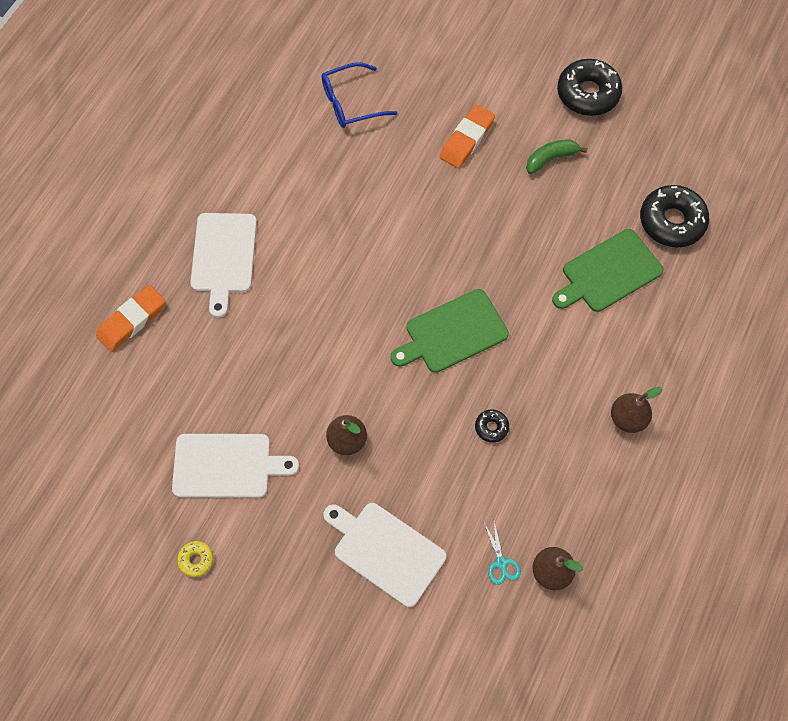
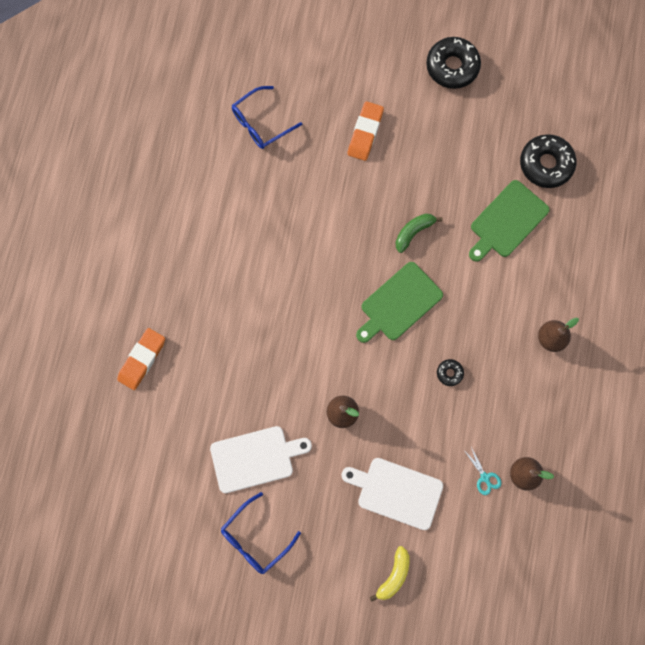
camera: 15 degrees left, 10 degrees up
(196, 560) = (255, 538): yellow donut -> blue glasses
(223, 257) = (198, 286): white cutting board -> none
(352, 652) = (393, 575): none -> yellow banana
(551, 159) = (437, 133): green banana -> green banana (413, 232)

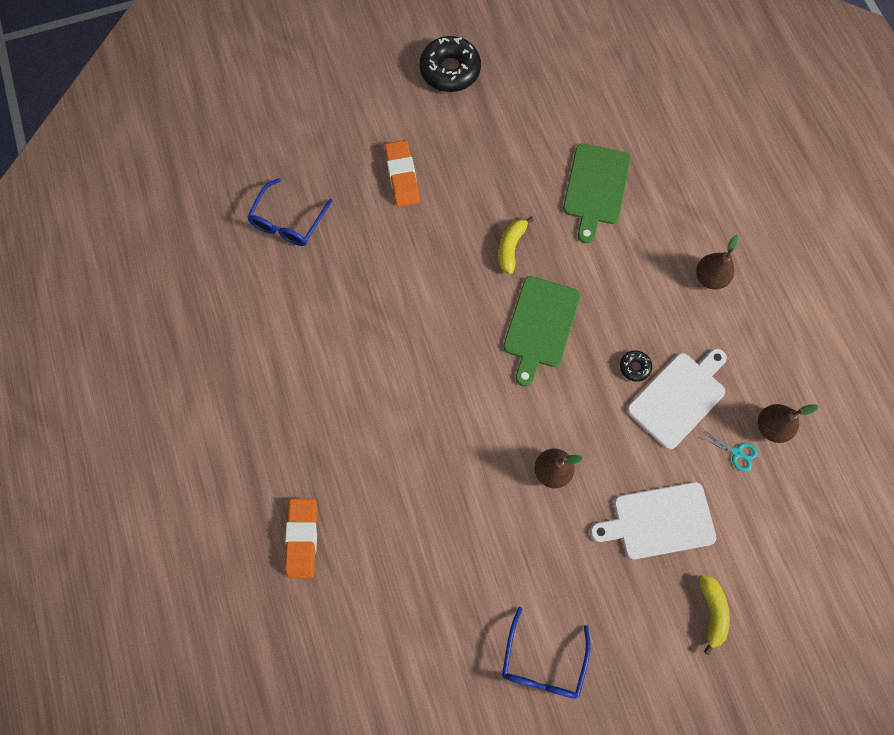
camera: 30 degrees left, 5 degrees down
(256, 458) = (490, 573): white cutting board -> white cutting board (679, 397)
(413, 232) = (511, 247): green banana -> yellow banana
(545, 164) = (598, 115): black donut -> none

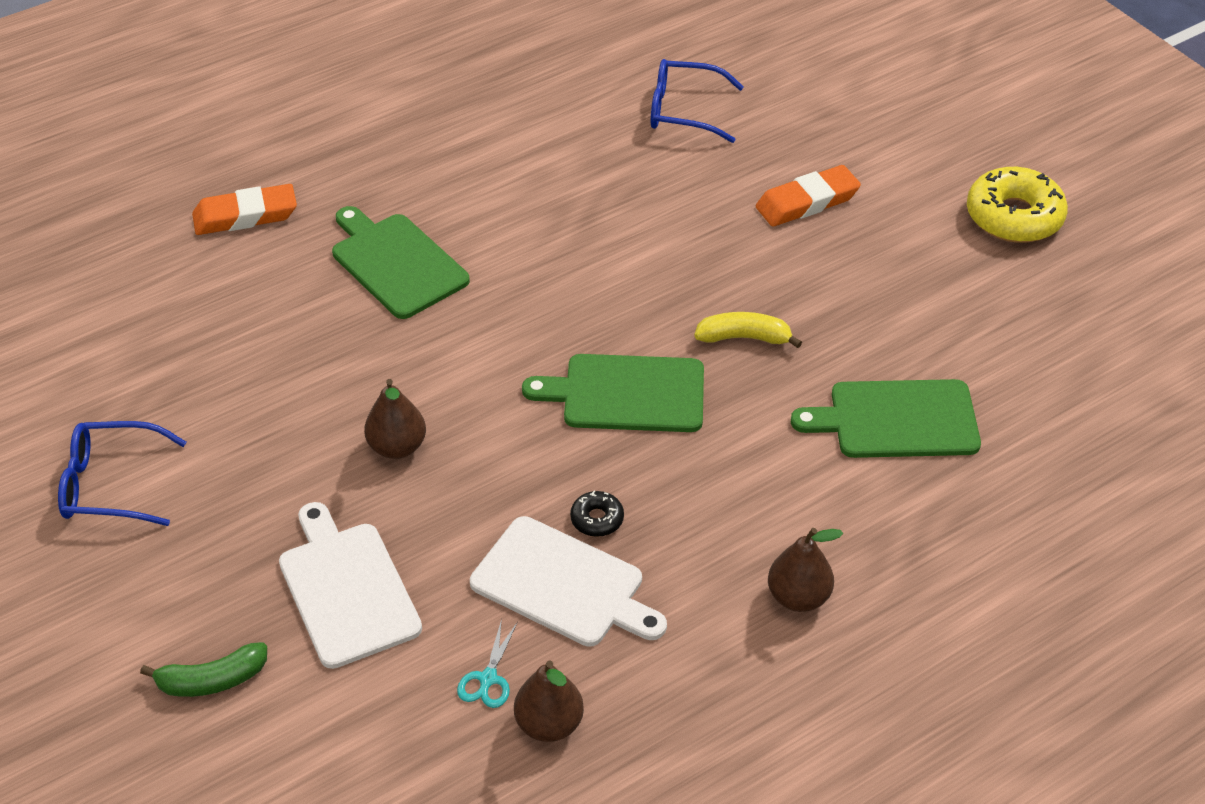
camera: 75 degrees right, 25 degrees down
(383, 441) = (396, 263): none -> green cutting board
(450, 70) = (1014, 217): black donut -> yellow donut
(711, 612) = (212, 680): yellow banana -> green banana

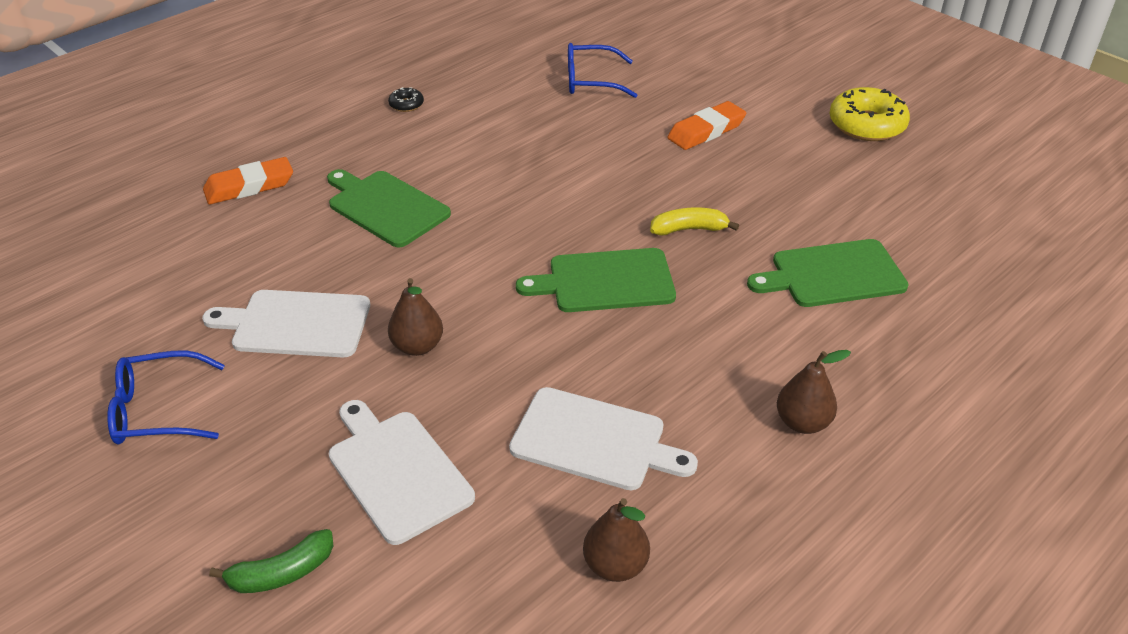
camera: 10 degrees left, 5 degrees down
(270, 401) = (296, 323): none -> white cutting board
(488, 679) = (547, 532): turquoise scissors -> none
(597, 519) = (608, 382): black donut -> black donut (406, 104)

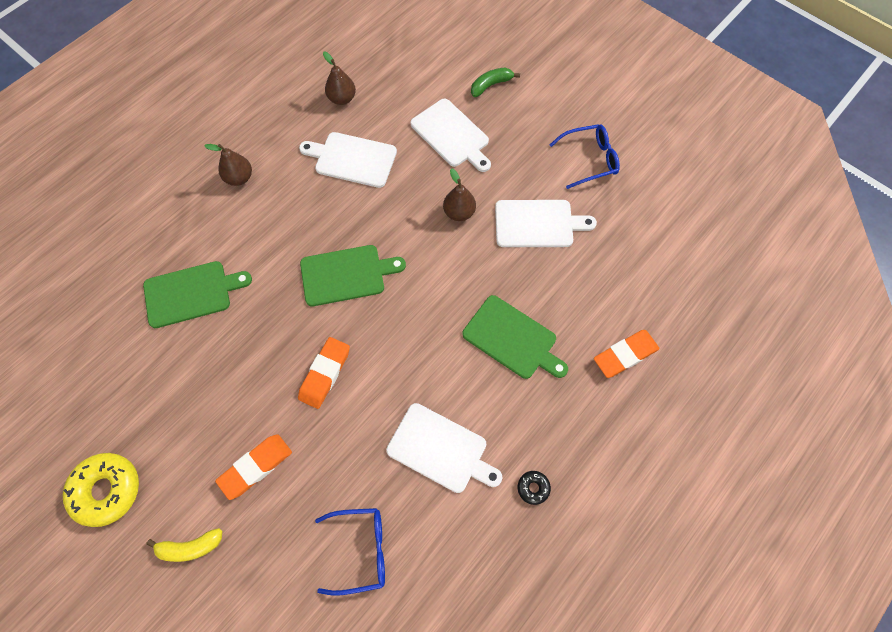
camera: 175 degrees right, 25 degrees up
(499, 131) = (441, 450): none -> white cutting board
(632, 191) = (325, 374): none -> orange eraser
(689, 229) = (285, 332): yellow banana -> yellow banana (190, 547)

